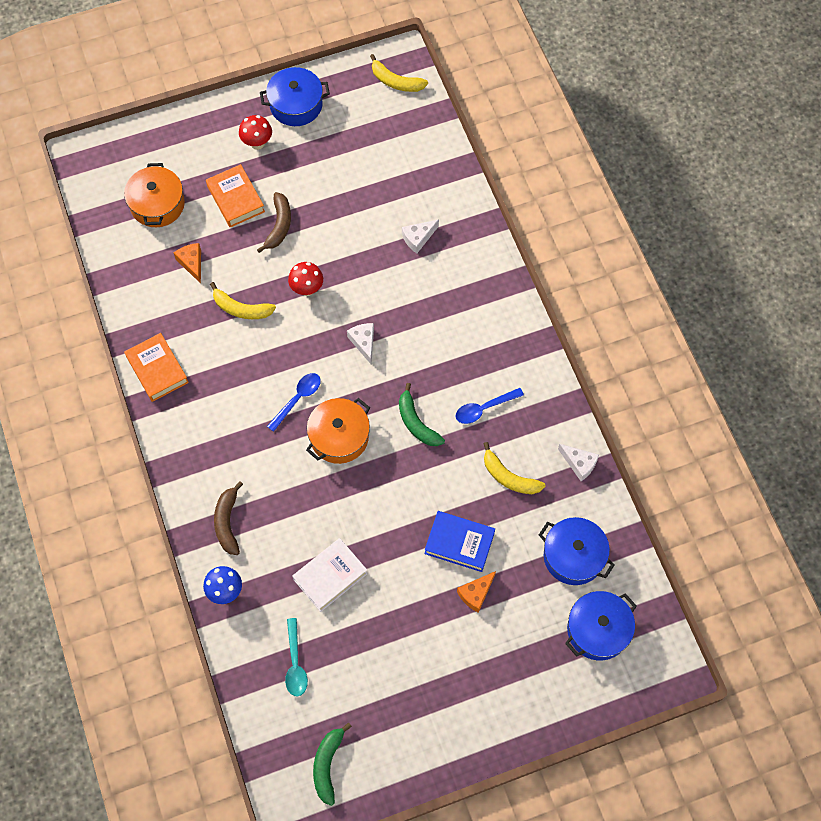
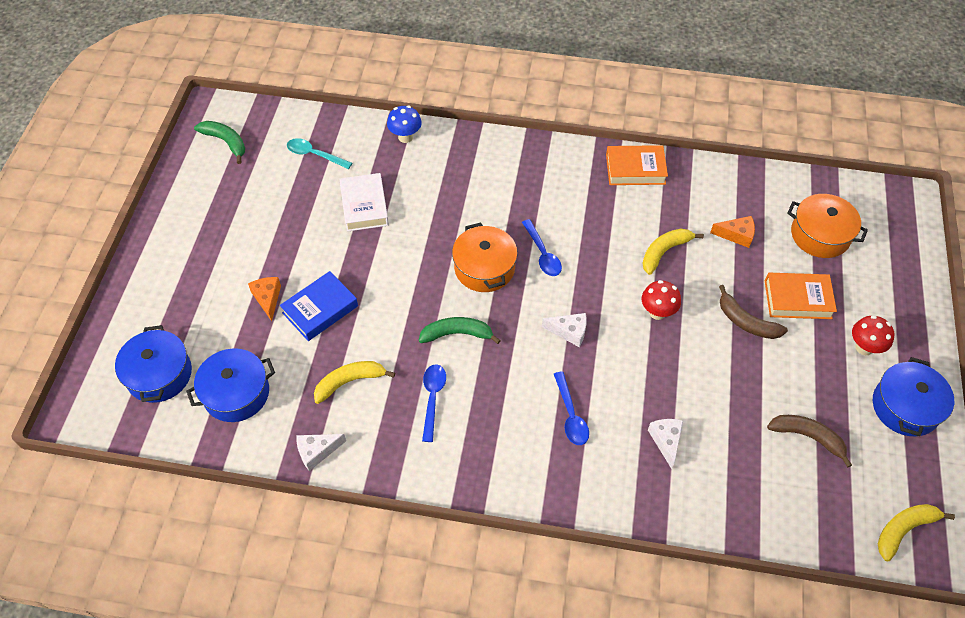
camera: 120 degrees right, 10 degrees down
(227, 522) = (461, 160): brown banana -> brown banana (807, 437)
(437, 307) = (571, 415): none -> blue spoon

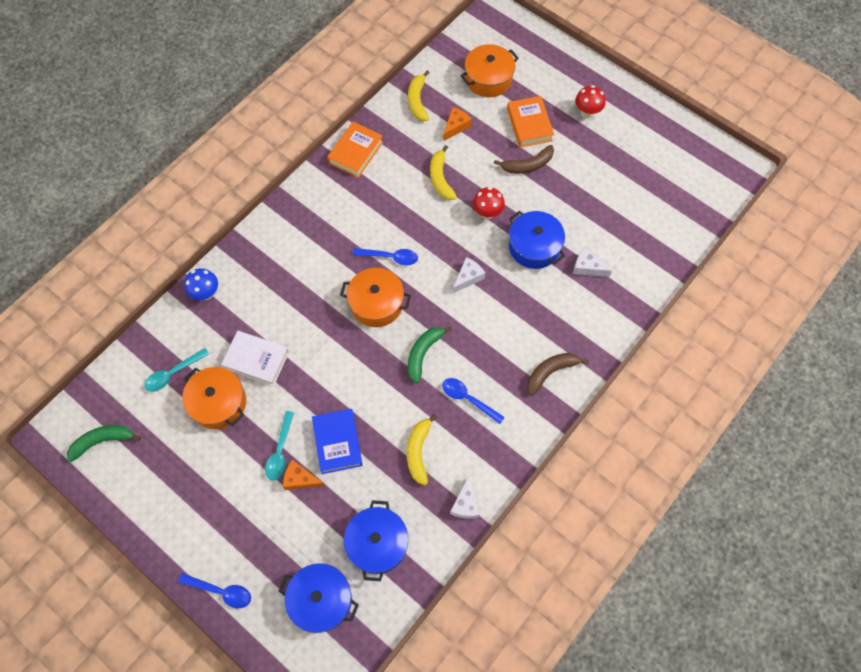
camera: 60 degrees left, 10 degrees up
(286, 269) = (280, 451): none -> turquoise spoon
(306, 200) = (218, 403): none -> orange pot
(571, 415) = (535, 314): blue spoon -> blue spoon (221, 591)
(797, 299) = (529, 125): orange book -> orange book turned 45 degrees counterclockwise
(807, 437) = (630, 185): brown banana -> brown banana (550, 372)
(903, 530) = (716, 175): yellow banana -> yellow banana (417, 101)
(905, 407) = (640, 119): blue pot -> blue pot (534, 246)

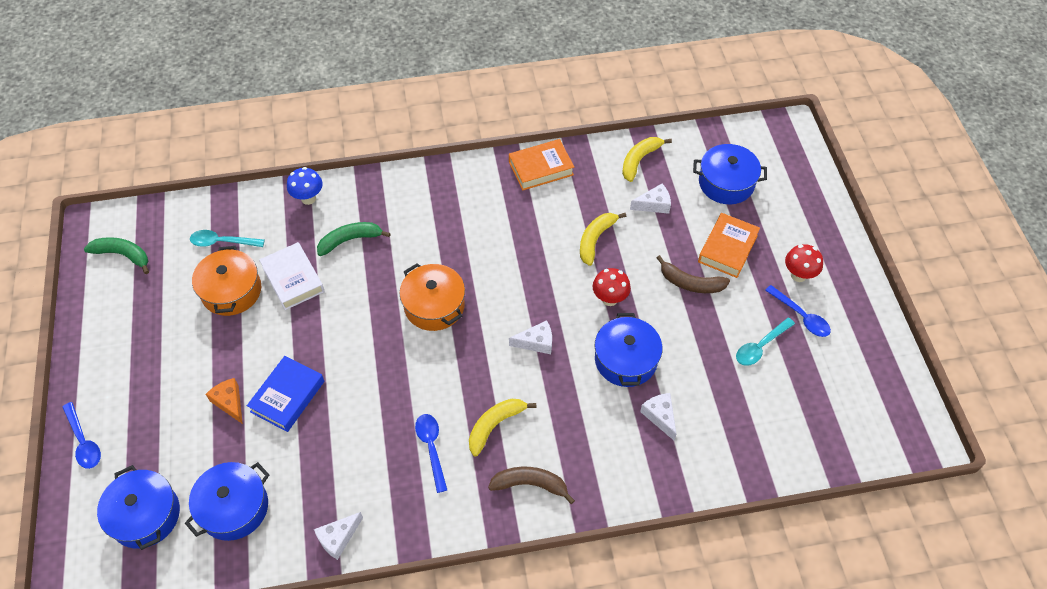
camera: 40 degrees right, 10 degrees down
(280, 451) = (237, 367): turquoise spoon -> turquoise spoon (760, 346)
(390, 257) = (484, 275): blue spoon -> blue spoon (801, 316)
(418, 451) = (344, 458): yellow banana -> yellow banana (495, 425)
(423, 353) = (431, 378): green banana -> green banana (350, 240)
(456, 126) = (654, 204): orange cheese -> white cheese
(488, 79) = (726, 183): orange pot -> blue pot

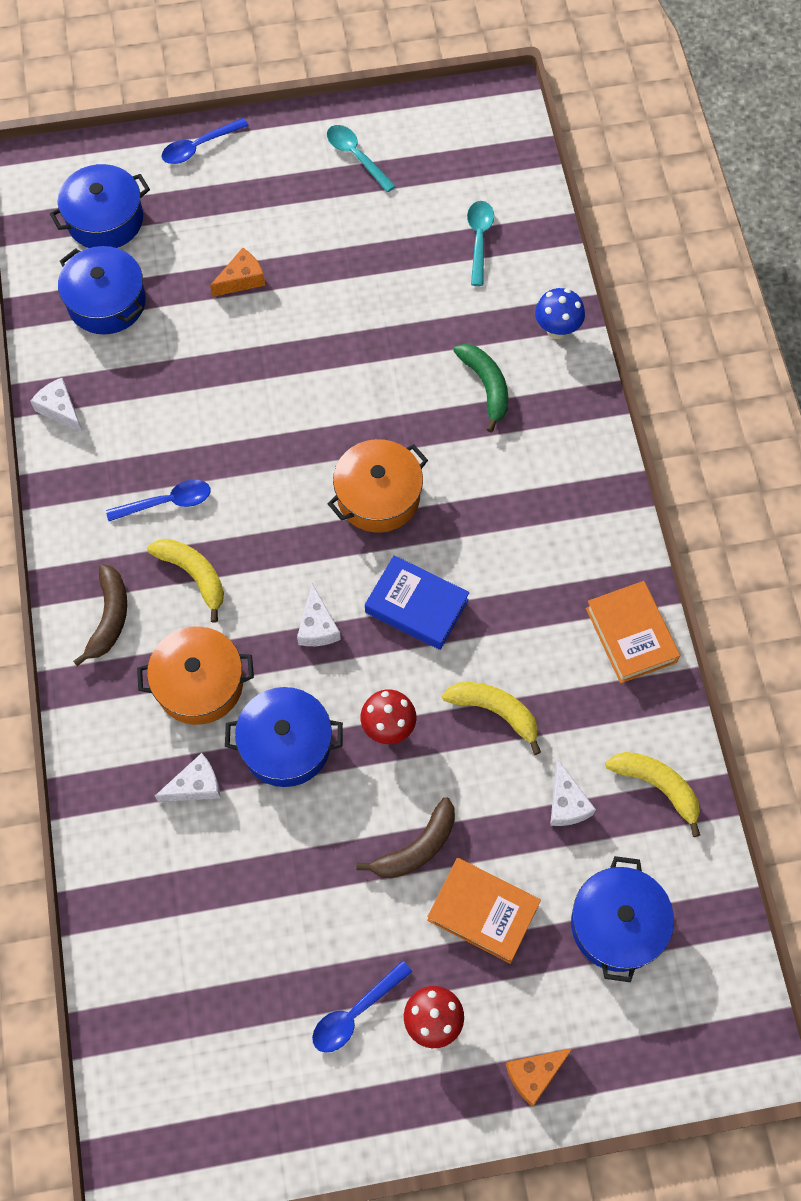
camera: 90 degrees right, 10 degrees up
(123, 255) = (456, 137): green banana -> none
(231, 291) = (402, 260): orange pot -> orange pot (199, 684)
(287, 396) = (247, 339): blue book -> blue book (416, 606)
(293, 279) = (420, 326): white book -> none
(690, 283) = (416, 847): brown banana -> brown banana turned 150 degrees counterclockwise
(760, 346) = (303, 941): turquoise spoon -> turquoise spoon (356, 156)
(820, 225) = (534, 1074): none -> orange cheese

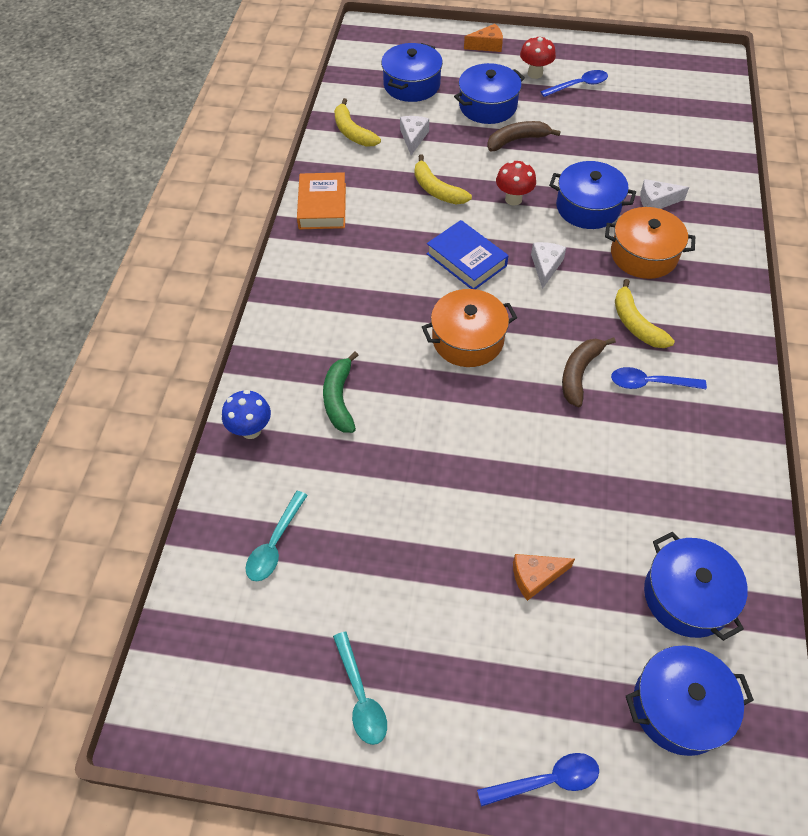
camera: 160 degrees left, 10 degrees down
(60, 410) = (743, 493): white cheese -> none
(109, 618) = (709, 312): brown banana -> brown banana (579, 373)
(483, 912) = (488, 106): orange book -> blue pot

